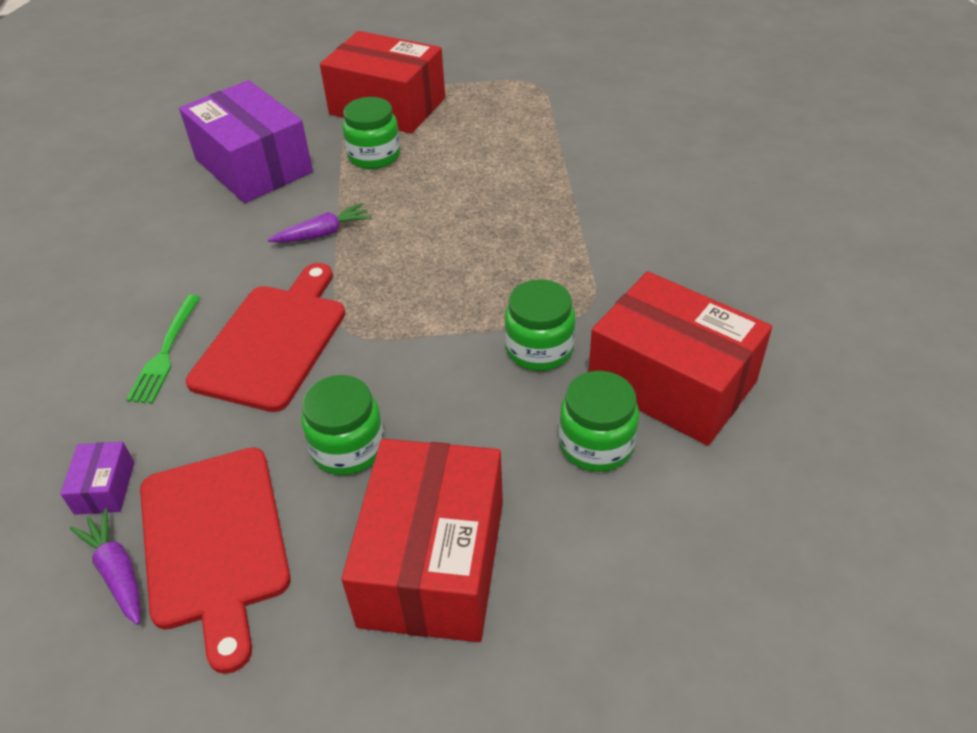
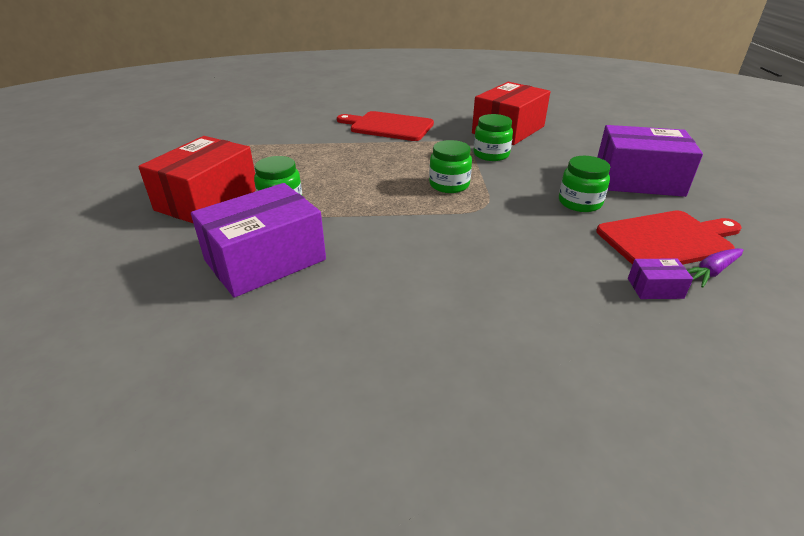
camera: 90 degrees left, 10 degrees down
(166, 352) = (517, 279): green fork -> none
(273, 341) = (497, 233): red cutting board -> red cutting board (388, 126)
(323, 233) = (378, 220): purple carrot -> none
(433, 562) = (638, 180): red box -> purple box
(596, 444) = (551, 145): green jar -> green jar (449, 185)

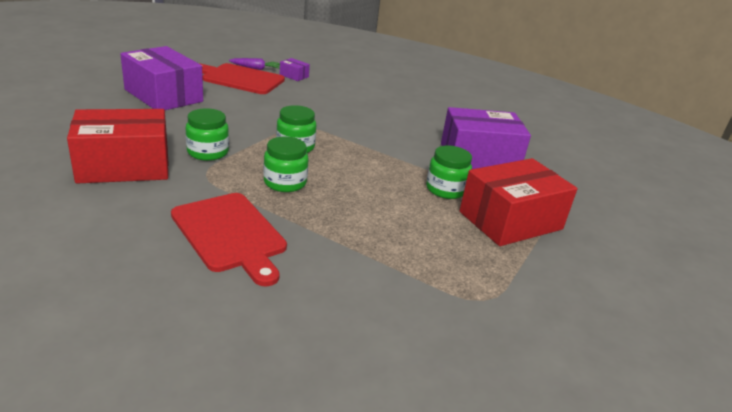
camera: 150 degrees left, 5 degrees down
(579, 203) = (237, 104): green jar -> green jar (285, 182)

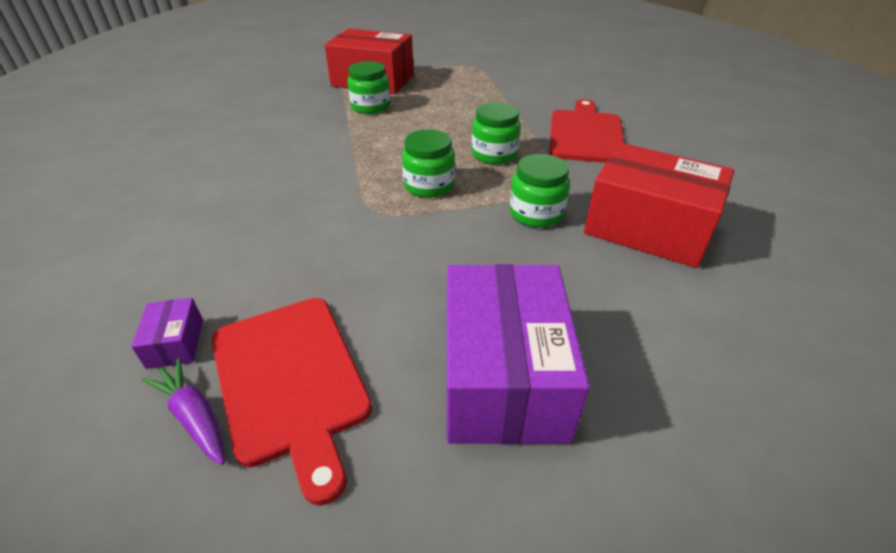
camera: 130 degrees left, 10 degrees up
(479, 157) = (279, 116): purple box -> none

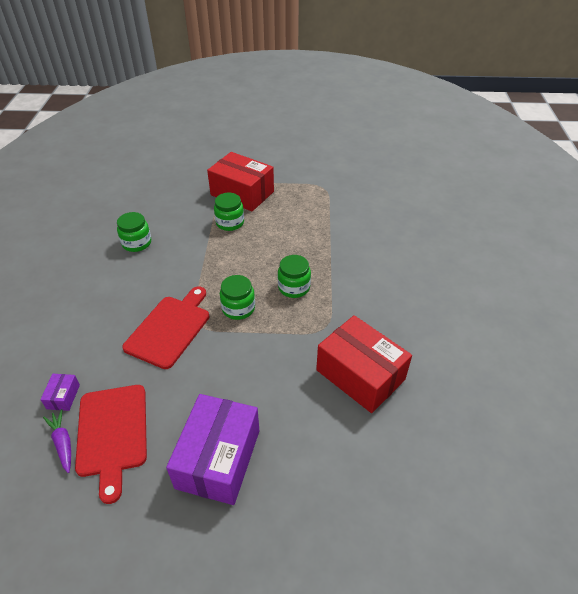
camera: 15 degrees right, 5 degrees up
(536, 213) = (295, 347): green jar -> green jar (136, 243)
(585, 134) = (368, 279): red cutting board -> red cutting board (170, 328)

